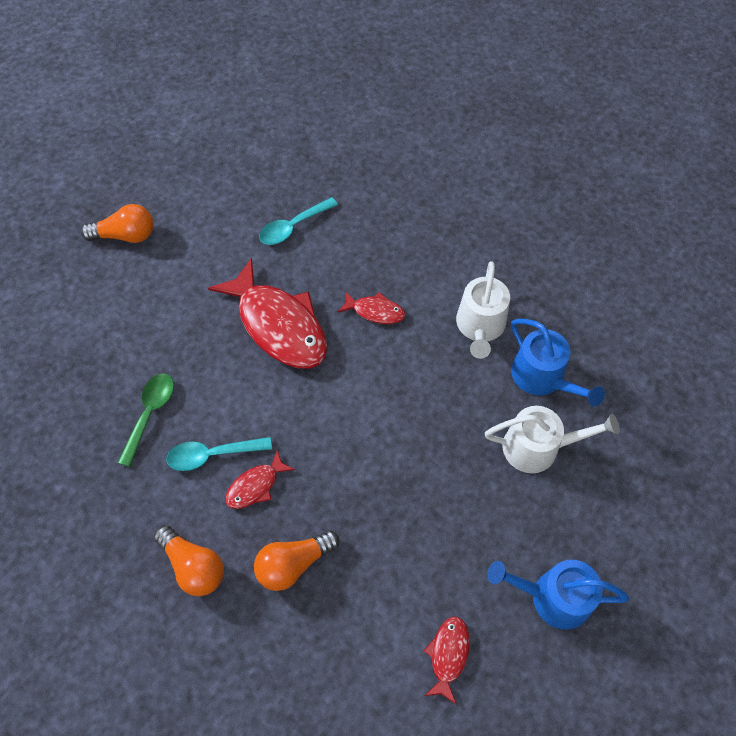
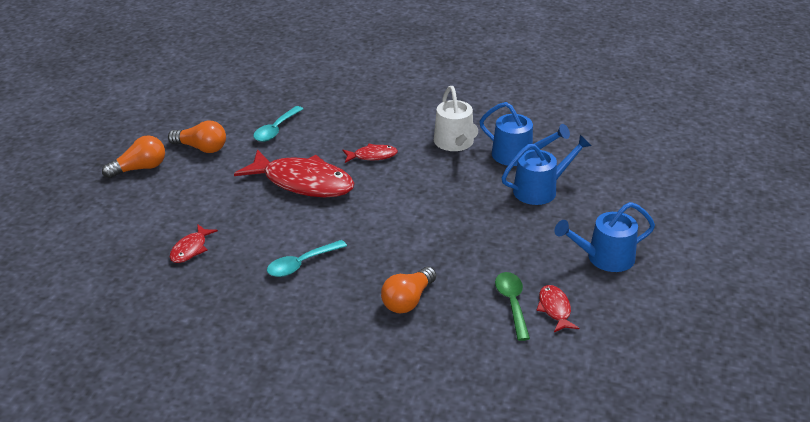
camera: 25 degrees left, 25 degrees down
(150, 414) = (233, 257): green spoon -> green spoon (512, 304)
(193, 566) = (331, 326): orange light bulb -> orange light bulb (201, 148)
(256, 486) = (348, 270): red fish -> red fish (190, 249)
(537, 447) = (540, 190): white watering can -> blue watering can

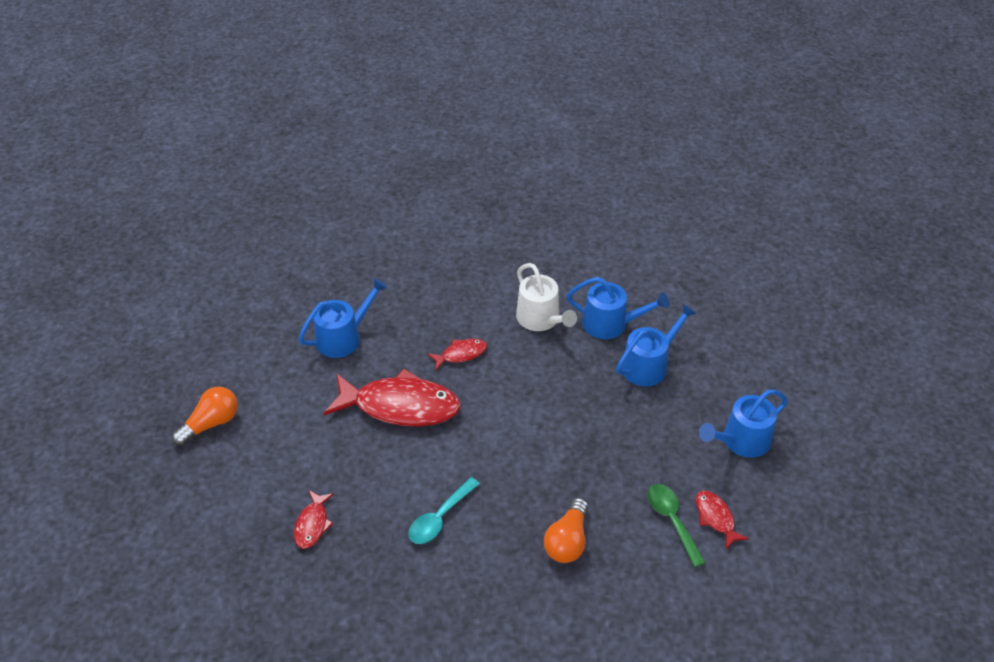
camera: 15 degrees left, 10 degrees up
(201, 148) = (270, 380): orange light bulb -> none
(276, 129) = (343, 338): turquoise spoon -> blue watering can

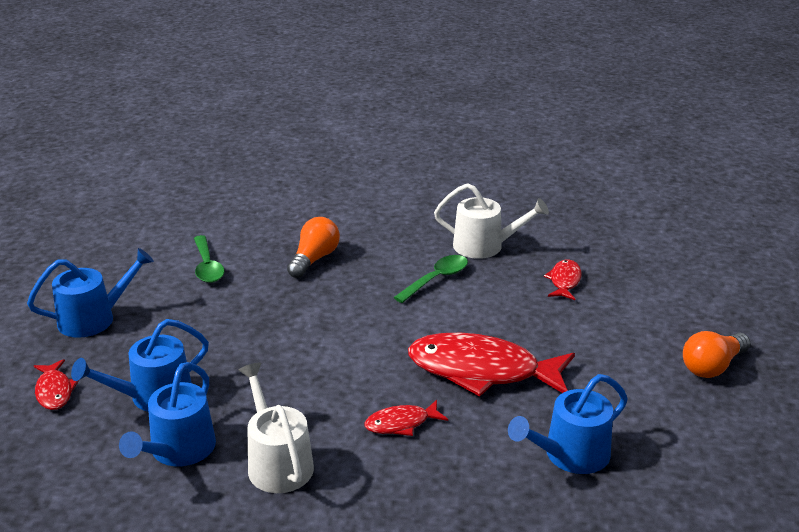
camera: 175 degrees left, 15 degrees down
(389, 578) = (484, 246): none -> white watering can
(440, 518) = (436, 279): turquoise spoon -> green spoon
(610, 324) = (178, 450): blue watering can -> blue watering can turned 90 degrees counterclockwise
(715, 518) = (164, 266): red fish -> red fish (54, 391)

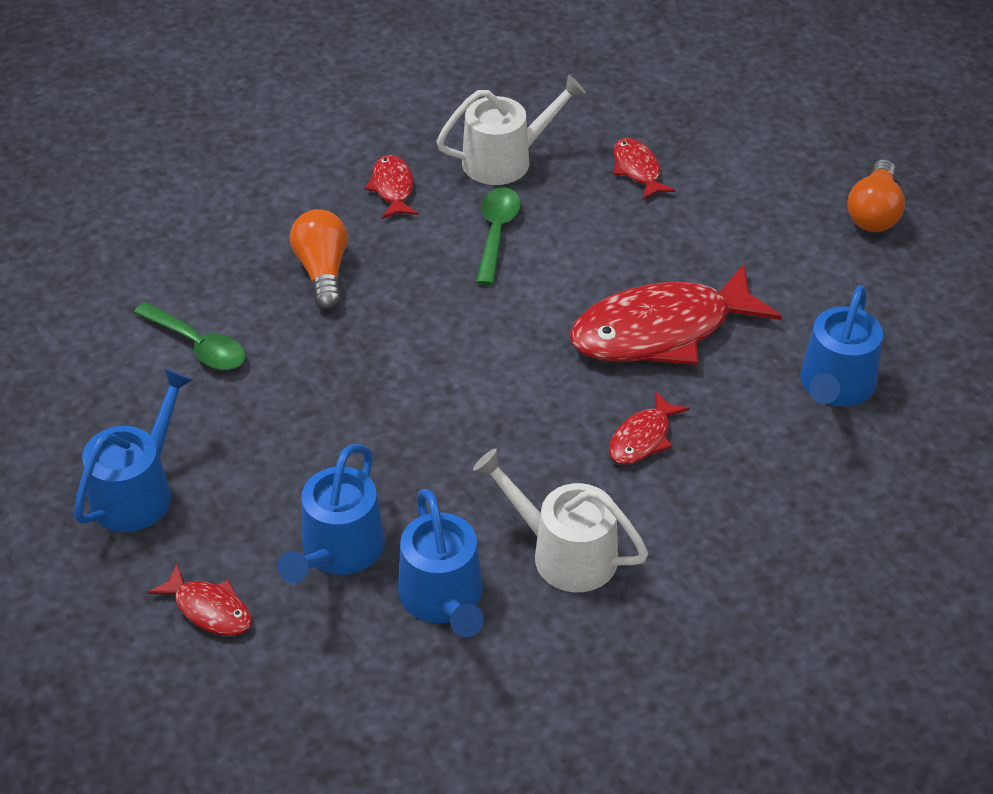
camera: 35 degrees left, 15 degrees up
(401, 235) = (392, 188): none -> red fish

